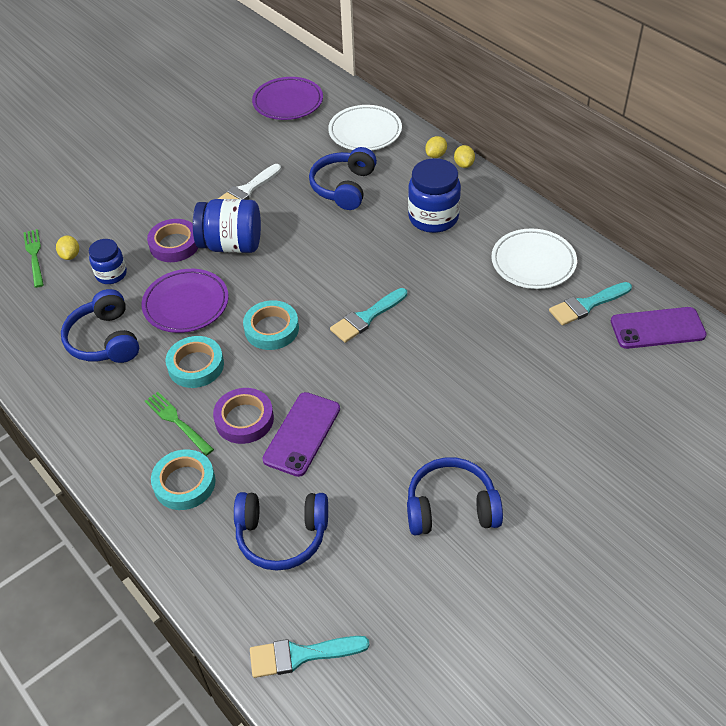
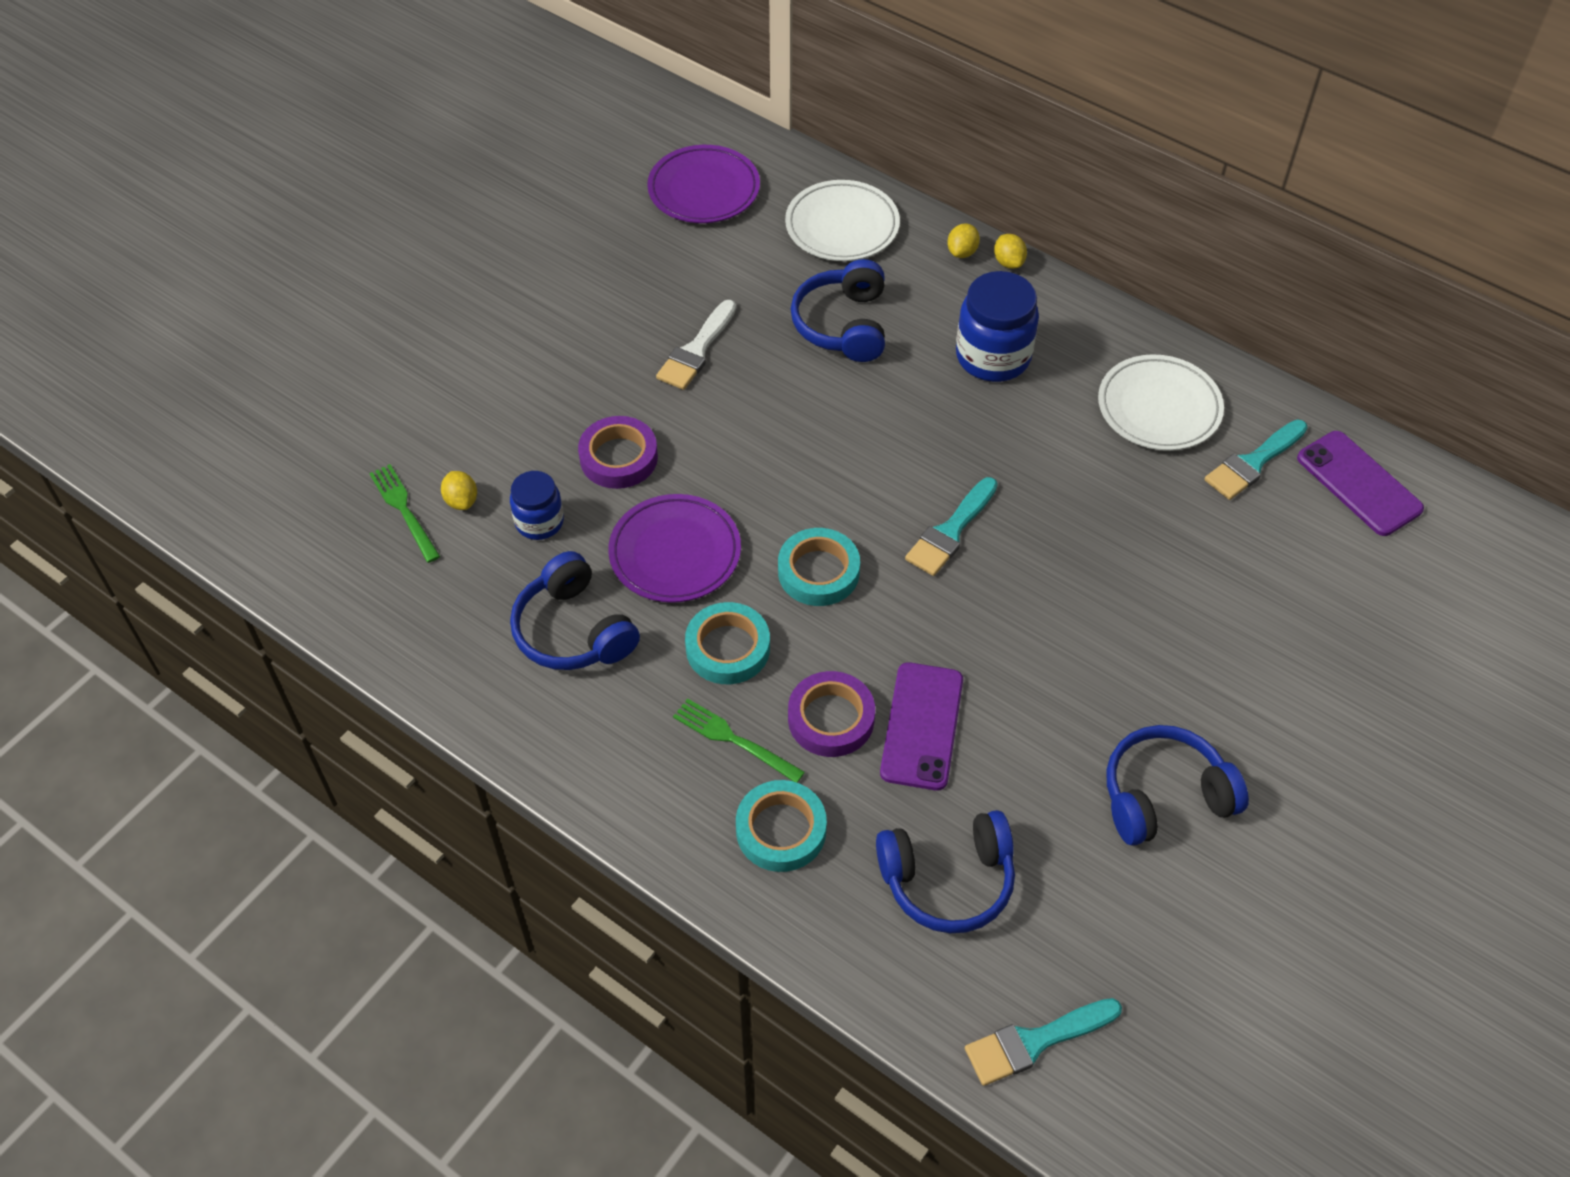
camera: 15 degrees left, 5 degrees up
(231, 245) = (707, 445): blue jar -> none
(657, 328) = (1358, 483): purple phone -> purple phone turned 75 degrees clockwise

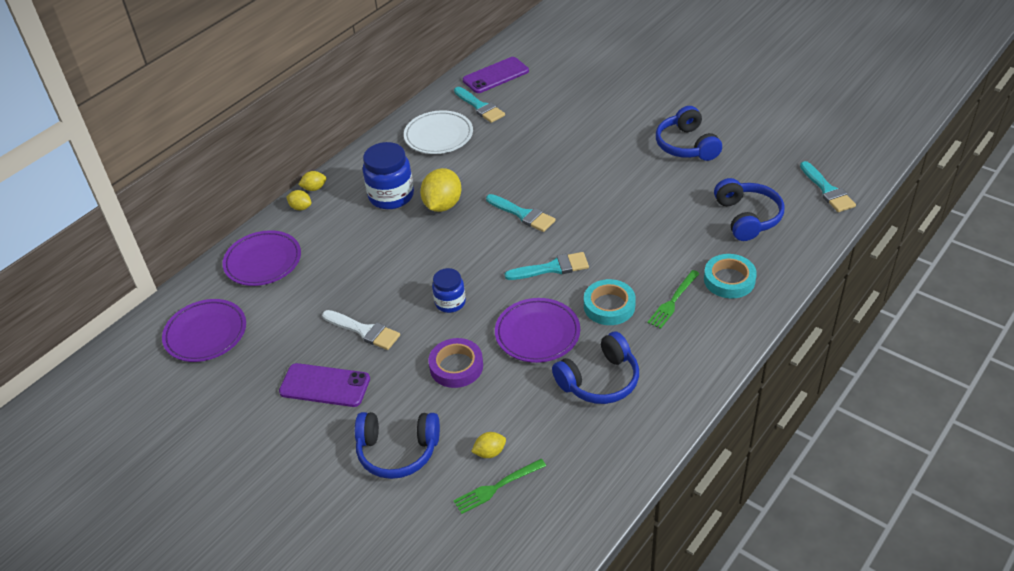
camera: 85 degrees left, 10 degrees down
(539, 522) = (510, 405): blue jar -> blue jar (450, 302)
(818, 572) = (552, 268): turquoise tape -> turquoise brush
(831, 719) = (654, 261): purple tape -> none
(842, 226) = (263, 261): white plate -> purple plate
(843, 325) = (353, 260): blue headphones -> blue headphones (397, 451)
(922, 726) = (655, 226): purple phone -> purple phone (325, 385)
(972, 423) = (442, 205): none -> yellow lemon

